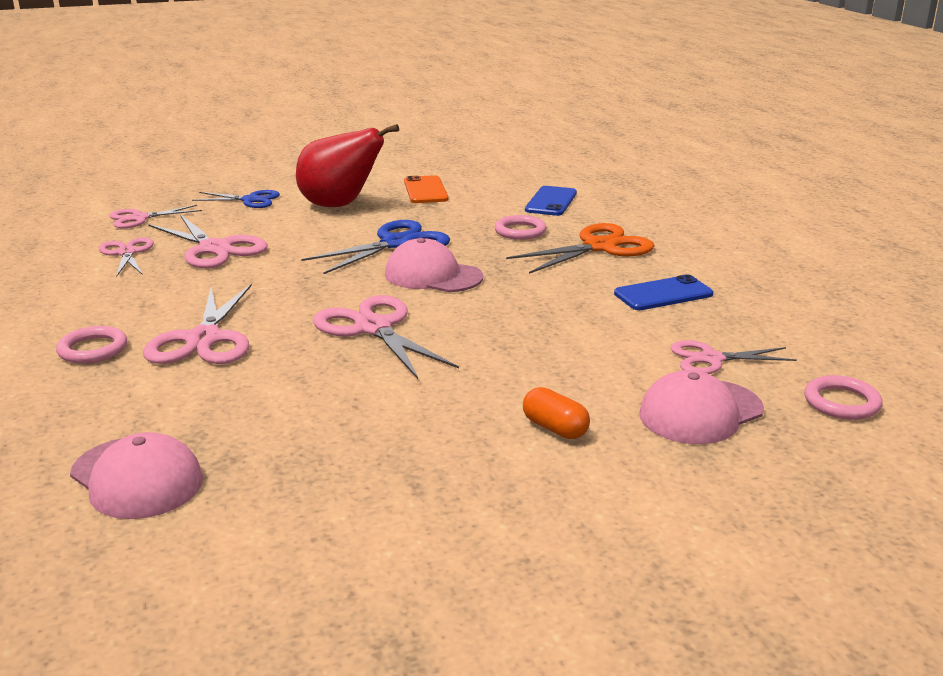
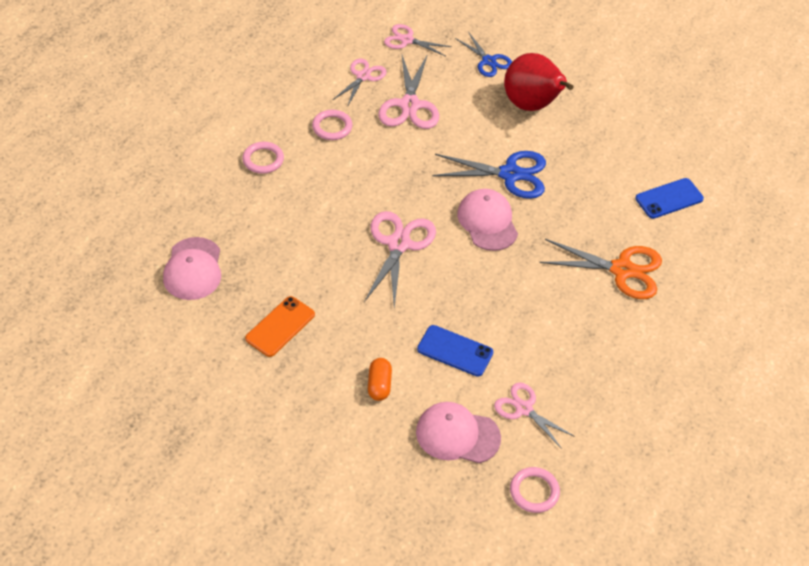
camera: 45 degrees right, 25 degrees up
(204, 339) = (315, 190): pink scissors -> none
(425, 190) = (607, 125): orange phone -> orange phone (280, 326)
(520, 231) = (599, 216): pink ring -> pink ring (332, 127)
(663, 294) = (586, 341): blue phone -> blue phone (455, 351)

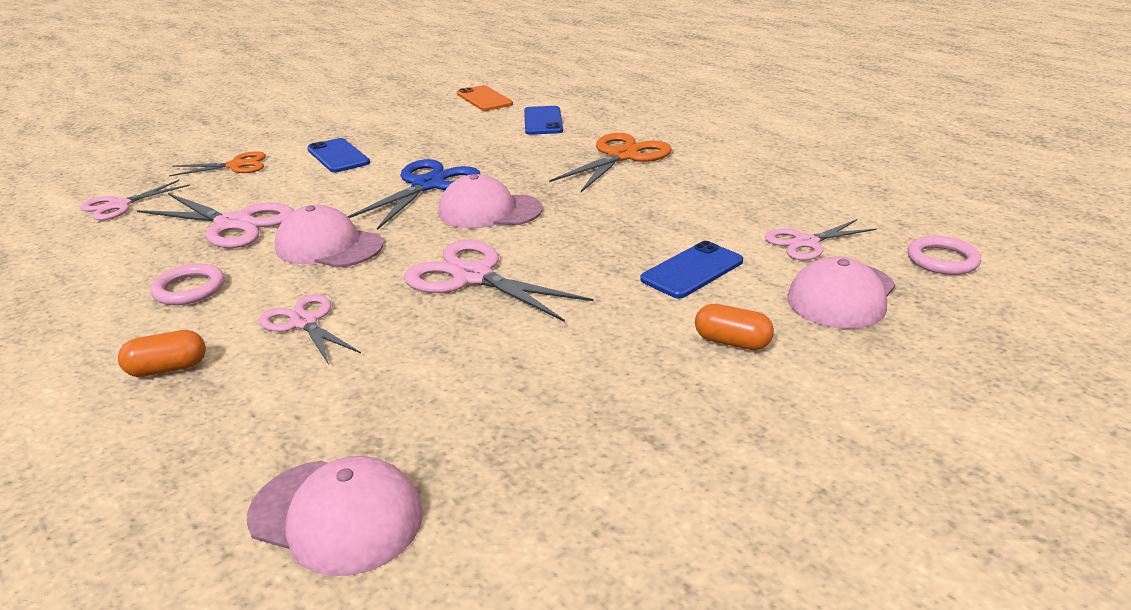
camera: 65 degrees left, 20 degrees down
(263, 160) = (168, 368): pink ring -> orange capsule
(280, 326) = (561, 422): orange phone -> orange phone (484, 99)
(363, 76) = (131, 247): pink scissors -> pink scissors (304, 322)
(403, 162) = (328, 246): none -> pink cap
(488, 61) = (236, 165): blue scissors -> orange scissors
(532, 105) = (338, 156): red pear -> blue phone

